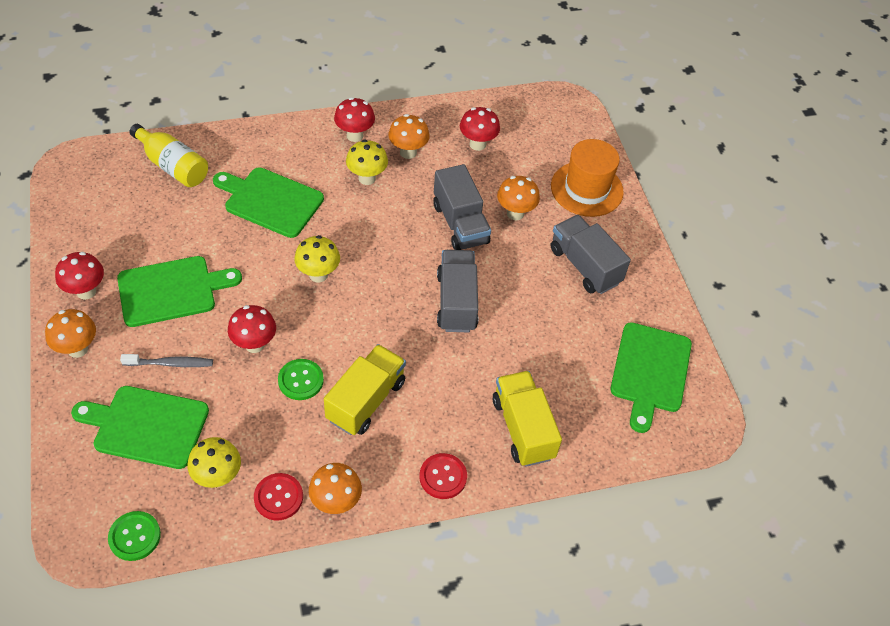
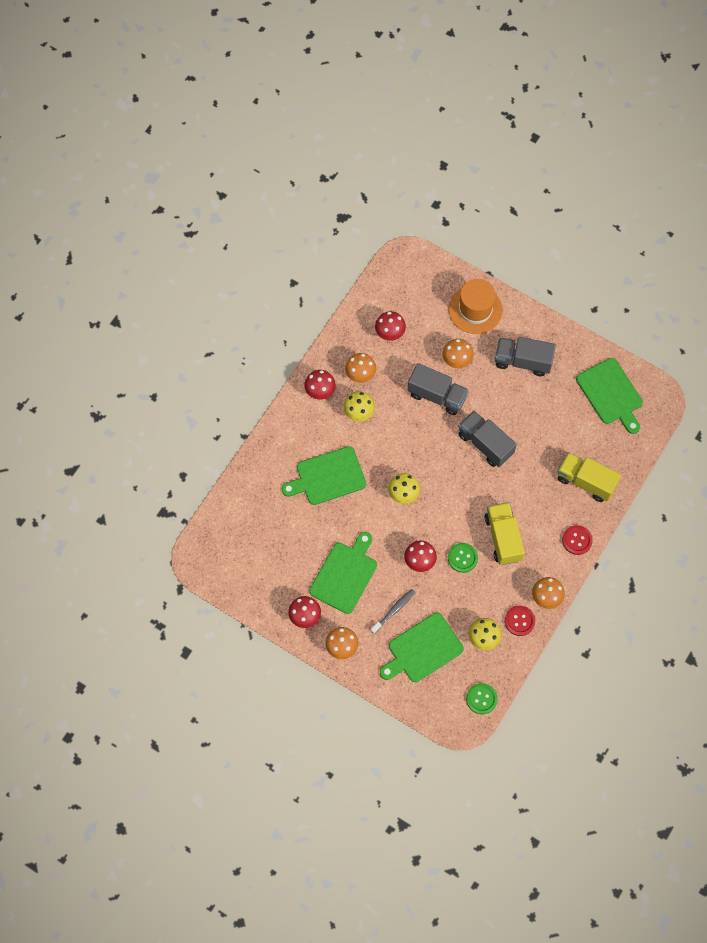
camera: 40 degrees left, 15 degrees up
(173, 166) = (251, 506): yellow bottle -> none

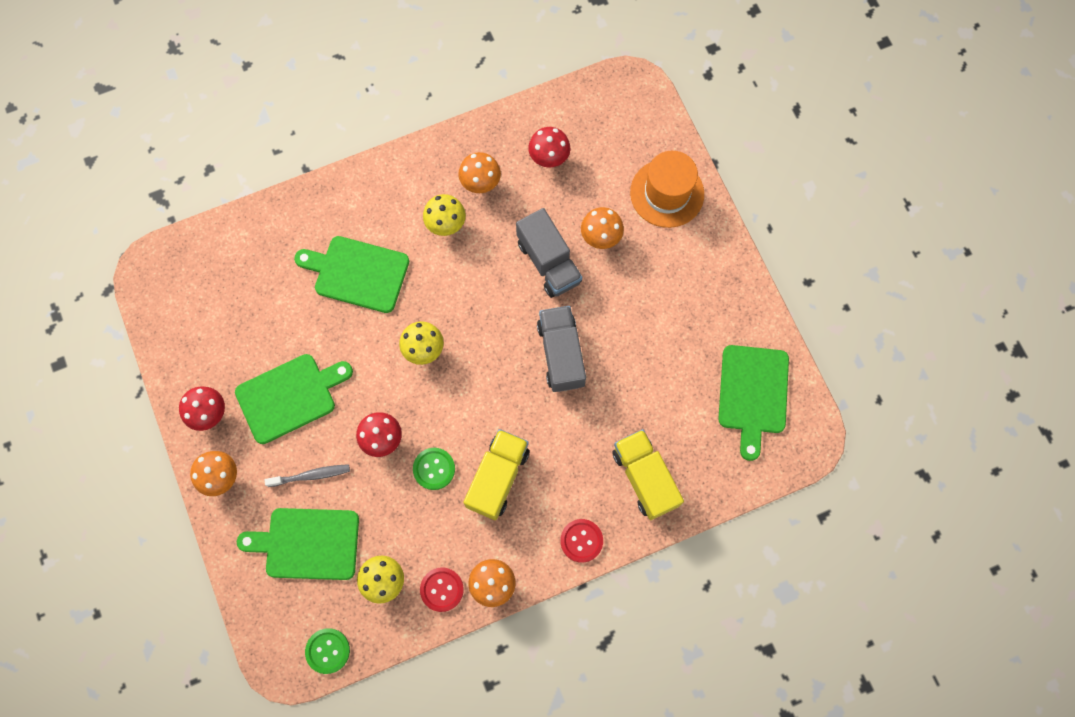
camera: 35 degrees right, 5 degrees up
(320, 392) = (422, 174): red mushroom -> none
(523, 361) = (677, 287): grey truck -> none

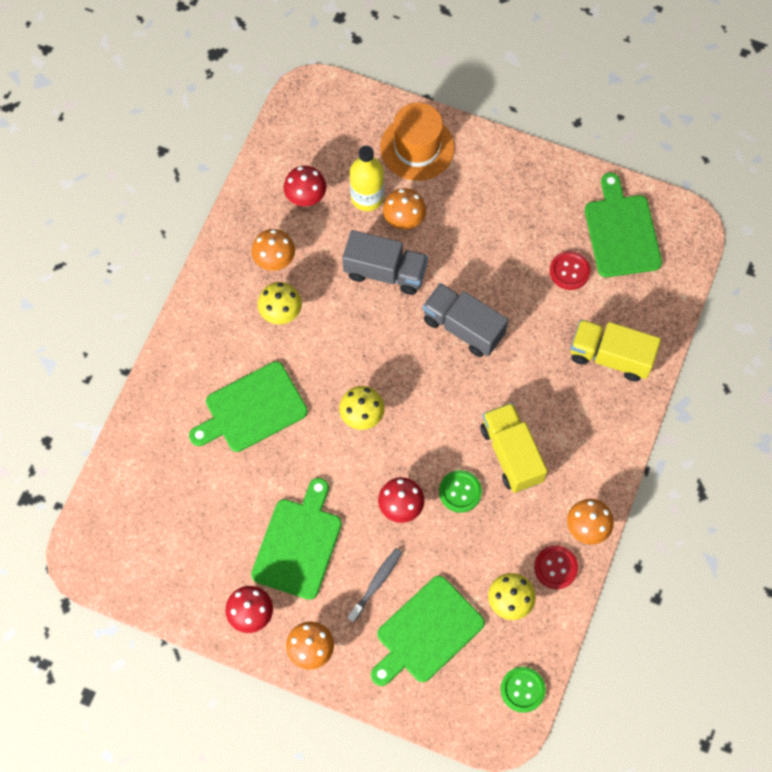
camera: 45 degrees left, 5 degrees down
(581, 540) = (614, 440): red button -> red button (569, 271)
(592, 197) = (367, 197): none -> yellow bottle
(753, 394) = (621, 232): green cutting board -> green cutting board turned 150 degrees counterclockwise

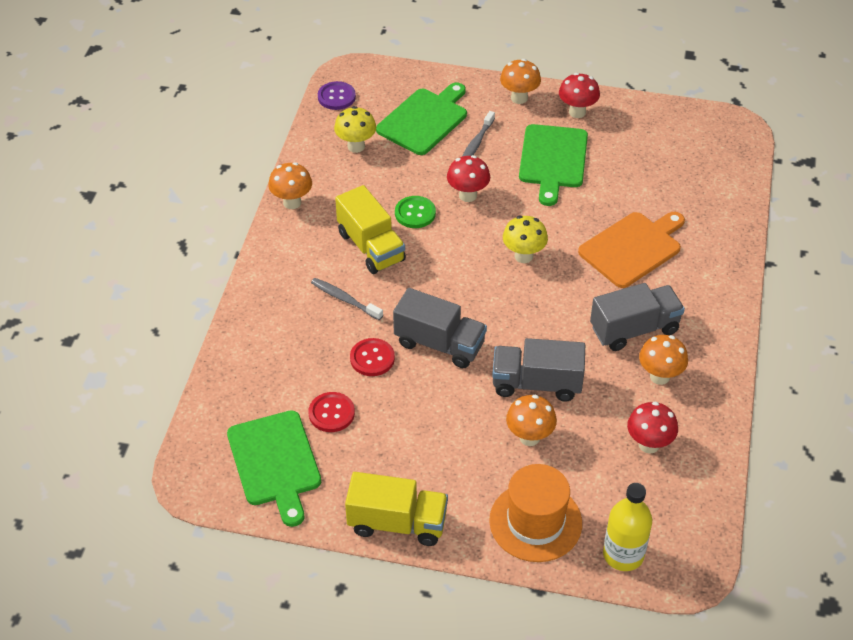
camera: 170 degrees right, 20 degrees down
(252, 409) = (633, 248): green cutting board -> orange cutting board
(281, 314) = (634, 329): yellow mushroom -> grey truck
(367, 197) = (579, 456): yellow bottle -> yellow bottle (623, 554)
(522, 689) = (336, 97): green button -> purple button
(545, 393) = (345, 299): none -> grey toothbrush
(555, 567) = (318, 173): red button -> red button (372, 358)
(610, 356) = (279, 339): yellow truck -> yellow truck (397, 523)

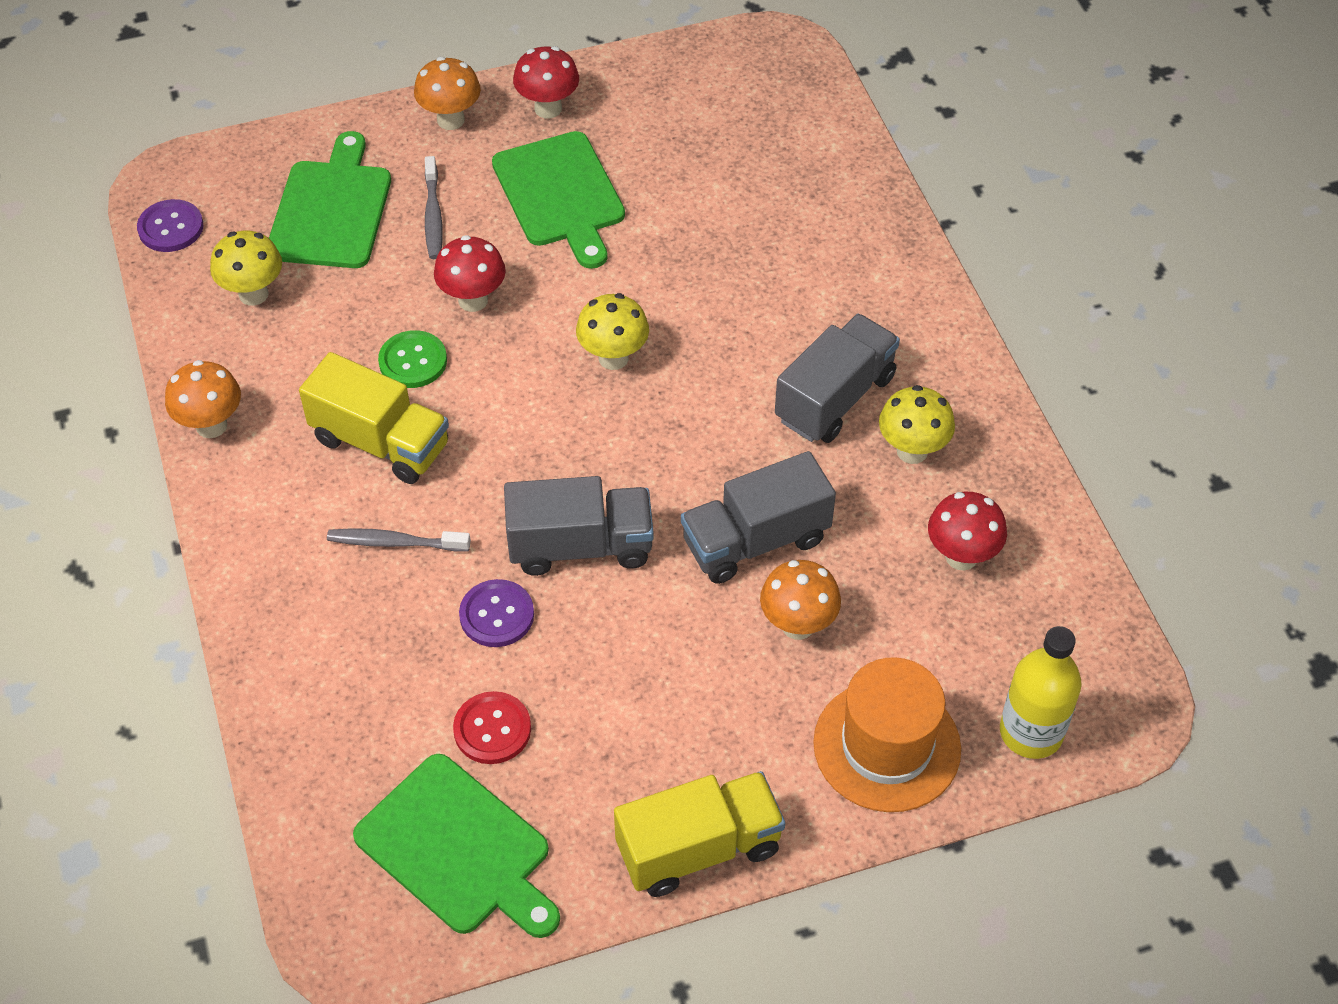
camera: 30 degrees left, 5 degrees up
(372, 358) = (497, 615): red button -> purple button
(633, 248) = (756, 279): orange cutting board -> none
(659, 376) = (912, 451): orange mushroom -> yellow mushroom

